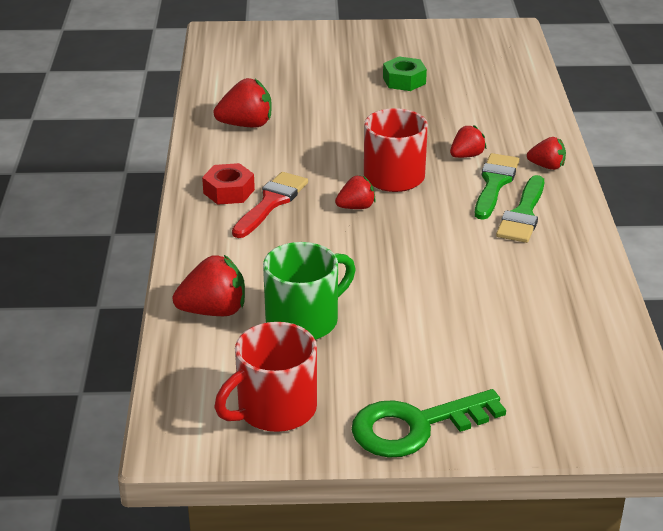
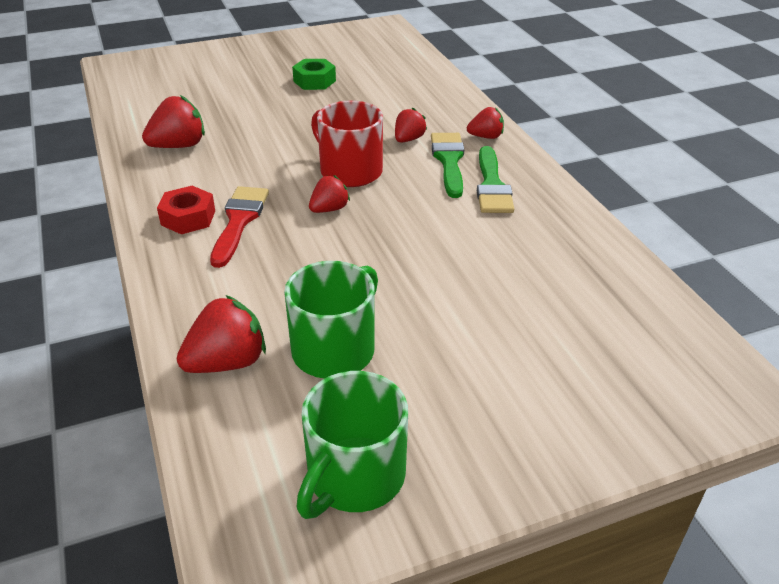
camera: 20 degrees left, 5 degrees up
(274, 409) = (354, 477): red mug -> green mug
(415, 427) = (524, 454): green key -> none

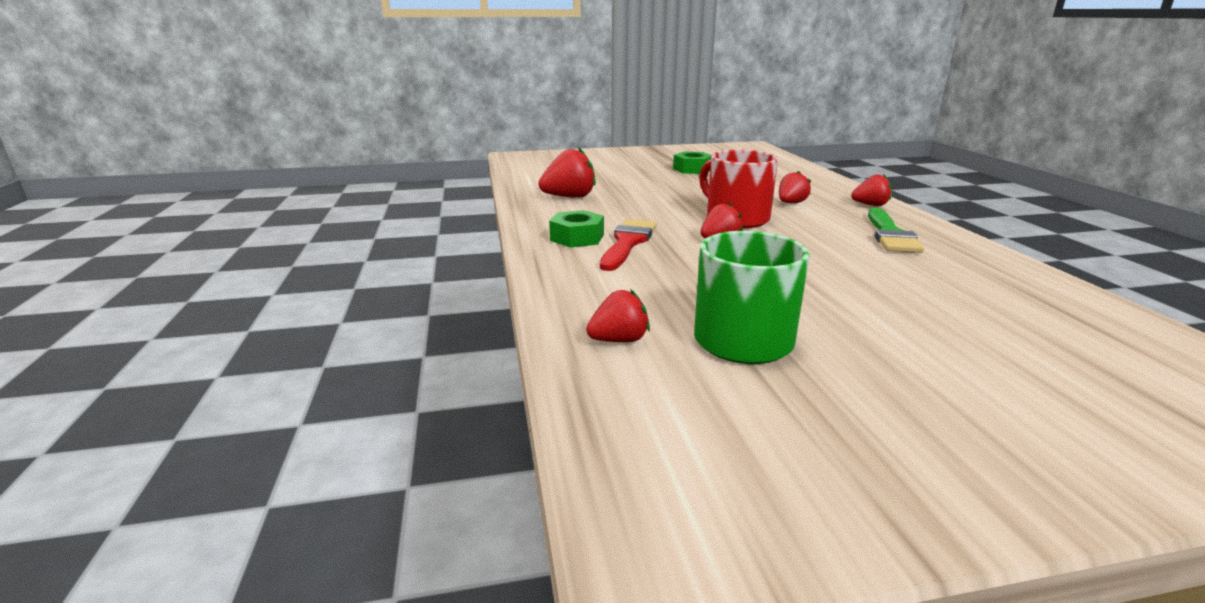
camera: 10 degrees right, 15 degrees down
(188, 218) = (577, 238): red nut -> green nut
(227, 362) = (619, 340): red strawberry -> red strawberry, size x0.63
(354, 477) = (796, 462): green mug -> none
(449, 161) = (837, 217): green brush -> none

